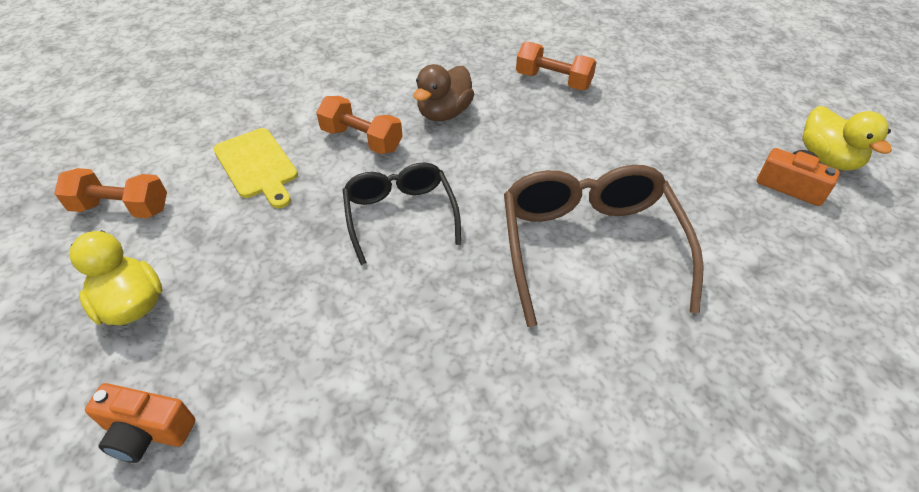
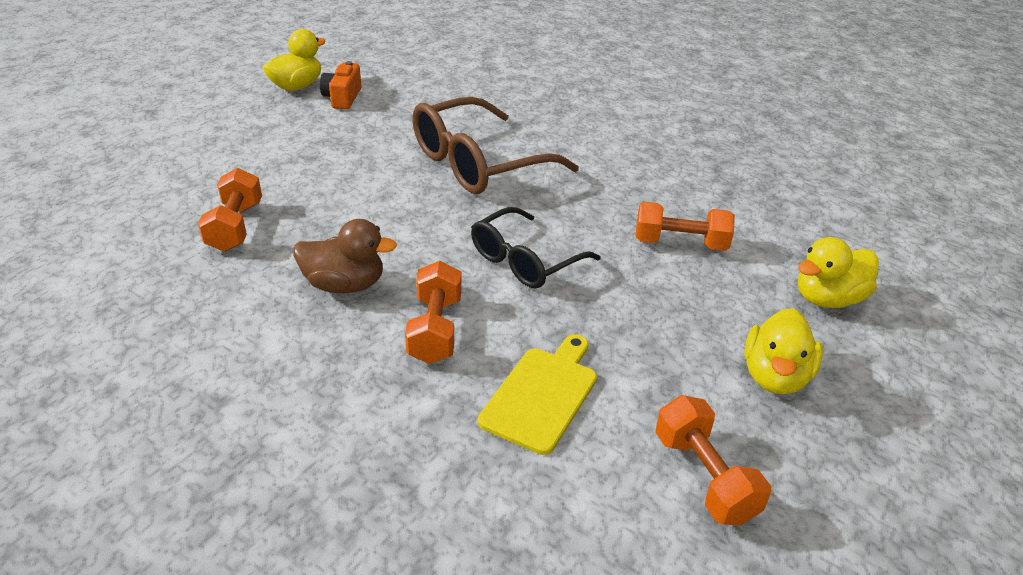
camera: 120 degrees left, 10 degrees down
(147, 432) = (828, 299): orange camera -> yellow duck
(335, 350) = (680, 243): none -> orange dumbbell

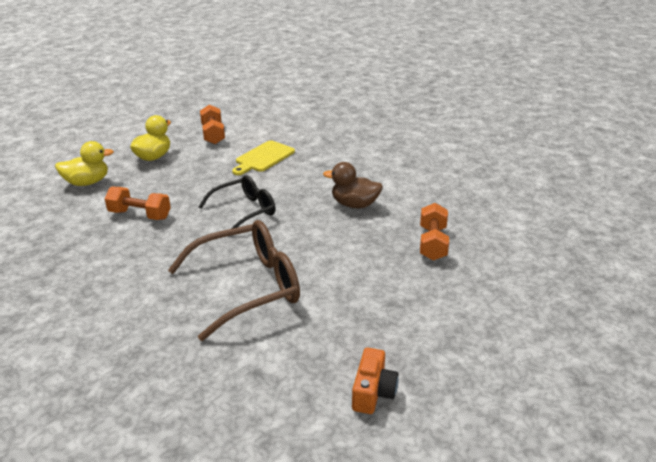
camera: 170 degrees left, 5 degrees down
(297, 86) = (432, 420): yellow duck -> none
(435, 329) = (306, 182): orange dumbbell -> none

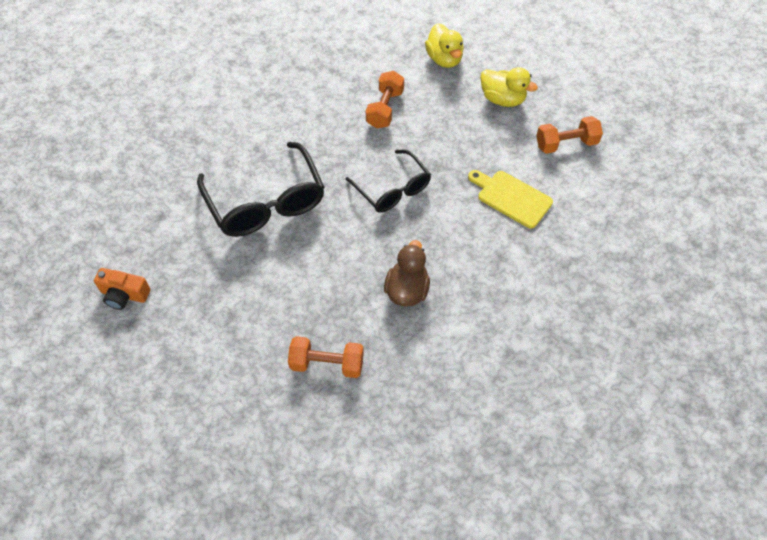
camera: 90 degrees right, 25 degrees up
(247, 287) = (266, 202): brown glasses -> black glasses

